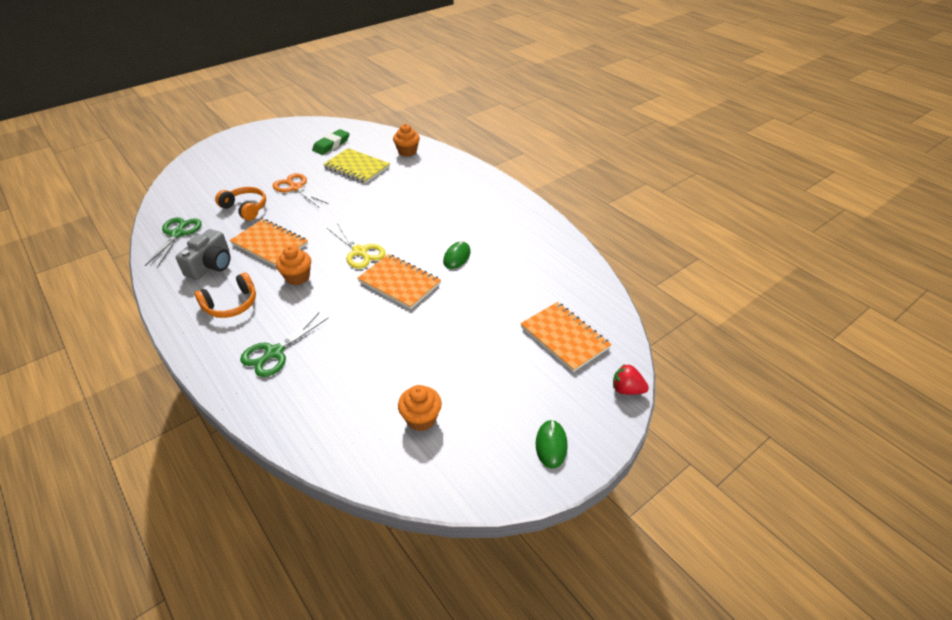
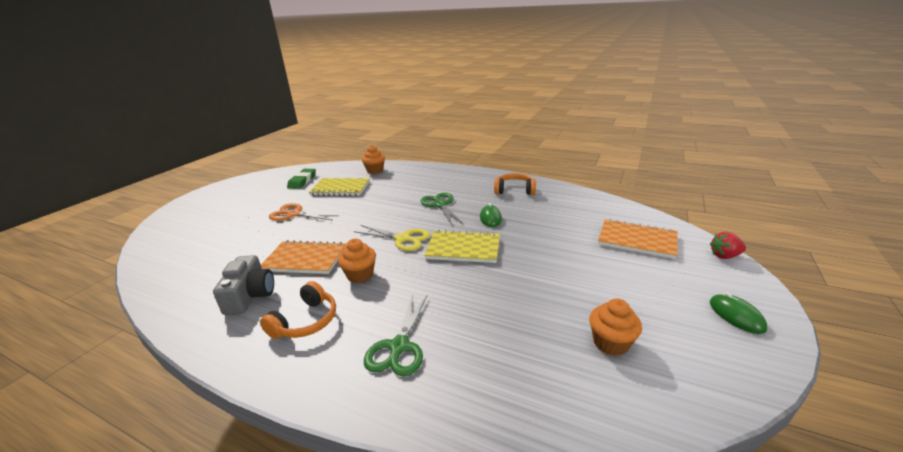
camera: 25 degrees left, 15 degrees down
(177, 234) = (185, 282): green scissors -> green scissors (440, 205)
(245, 208) = (253, 241): orange headphones -> orange headphones (514, 190)
(399, 283) = (463, 248): orange notebook -> yellow notebook

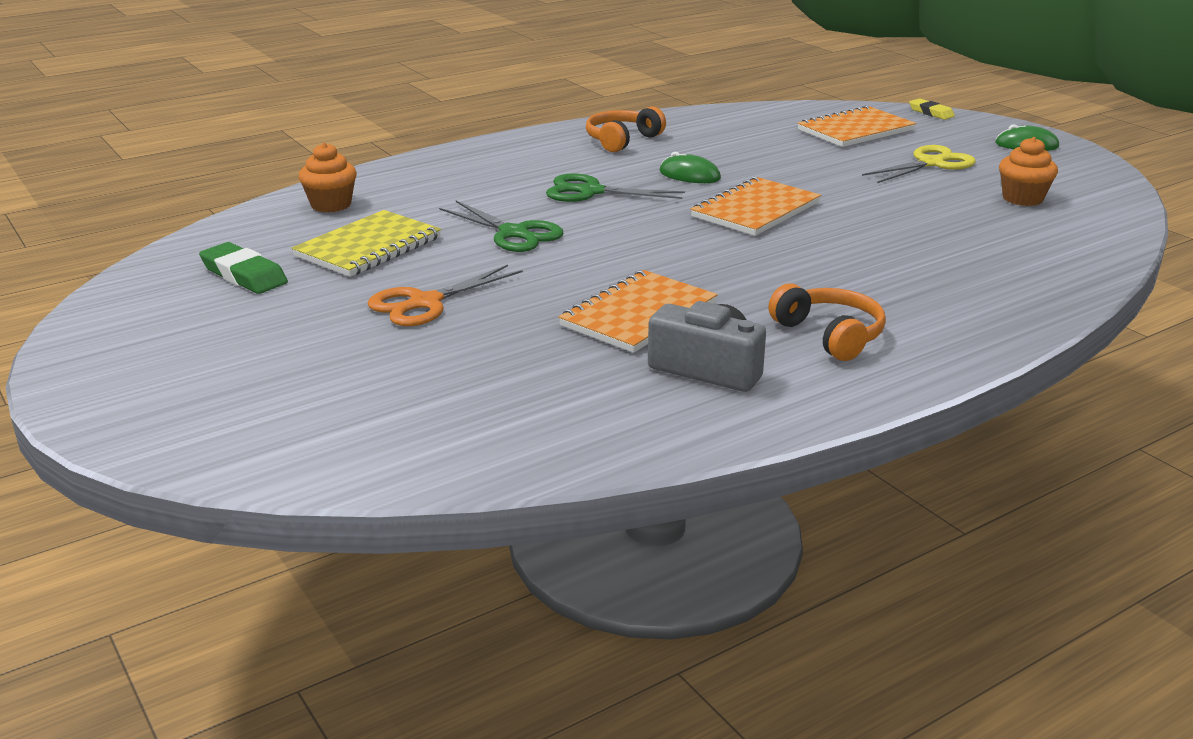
camera: 60 degrees left, 0 degrees up
(360, 275) = (745, 283): orange cupcake -> none
(399, 347) = (941, 289): green scissors -> green scissors (513, 233)
(402, 239) = (671, 238): yellow scissors -> yellow scissors (931, 163)
(463, 248) = (756, 210): yellow notebook -> orange notebook
(724, 256) = (931, 112): red strawberry -> yellow eraser

